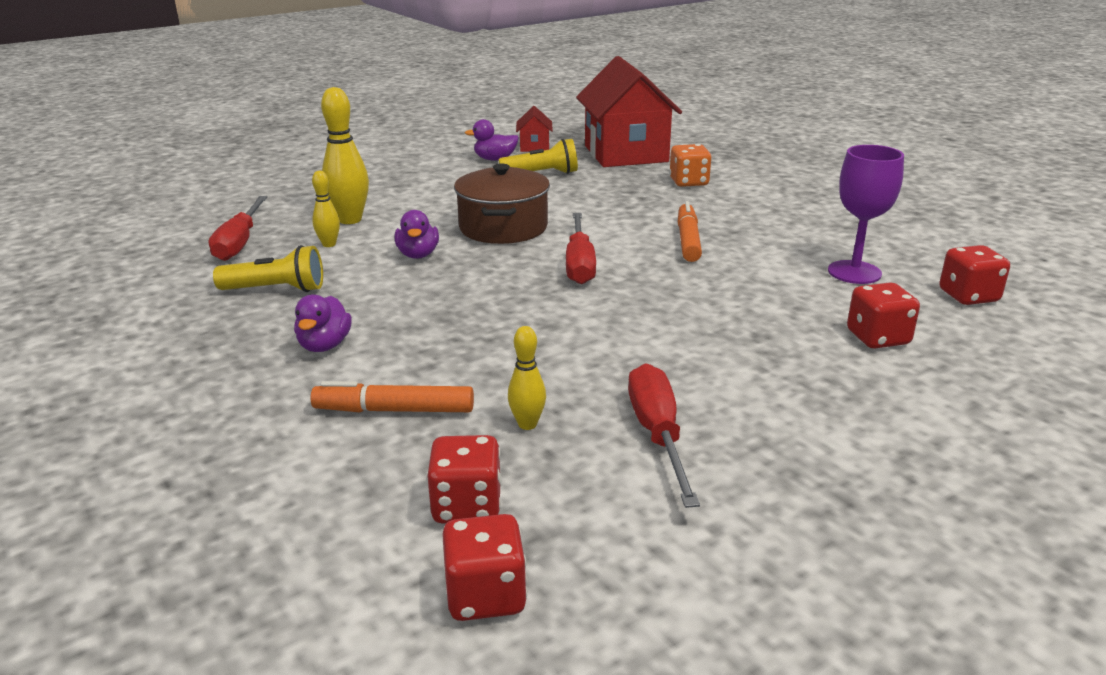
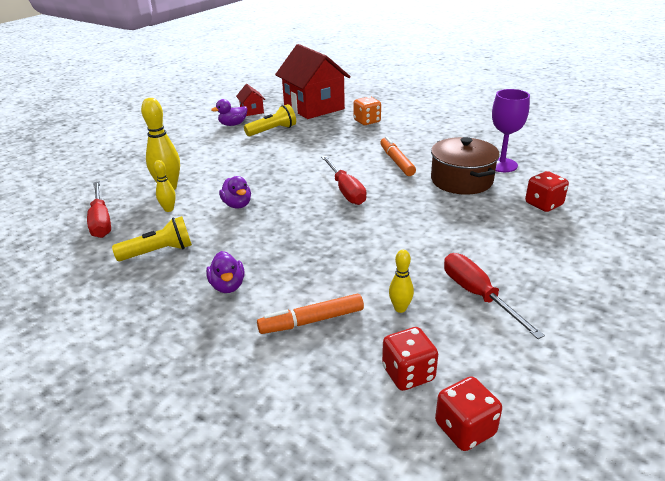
camera: 20 degrees left, 5 degrees up
(503, 228) = (278, 174): brown pot -> brown pot (461, 180)
(968, 296) = (568, 168): red dice -> none

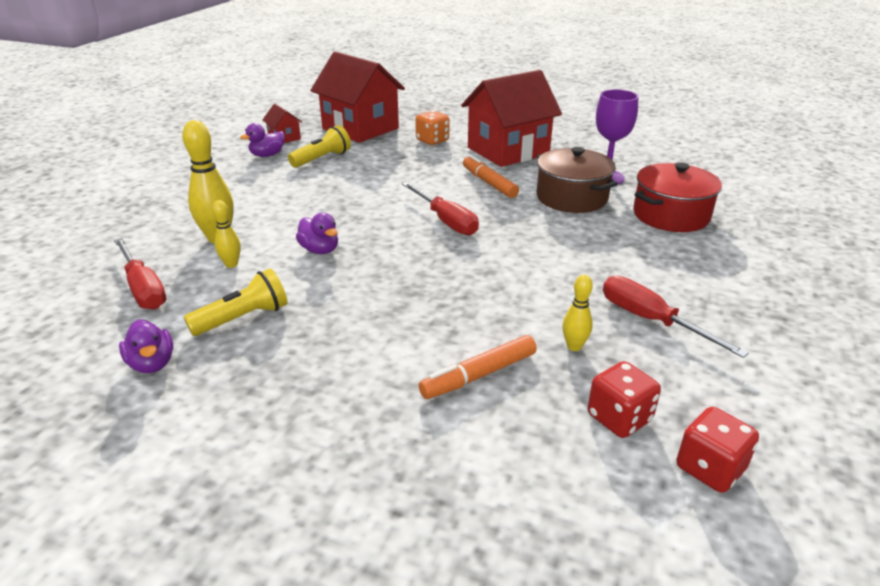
camera: 15 degrees left, 0 degrees up
(228, 286) = (355, 348): purple duck -> purple duck (152, 364)
(426, 135) = (508, 151): none -> red house
(543, 204) = (671, 215): red dice -> red pot

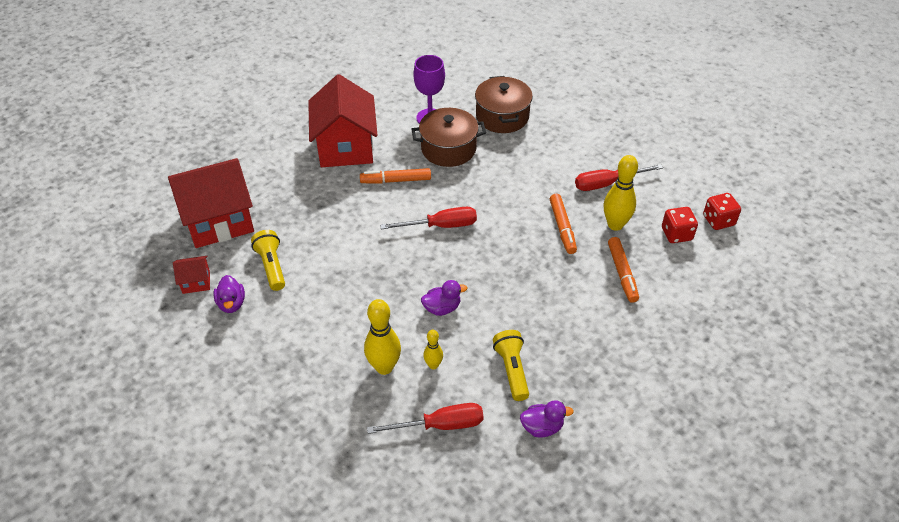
camera: 65 degrees left, 15 degrees up
(432, 140) = (288, 183): orange dice -> none
(522, 301) = (562, 227): none -> orange marker
(574, 346) = (615, 225): yellow bowling pin -> yellow bowling pin, size x1.82
(671, 215) = (502, 116): red pot -> brown pot

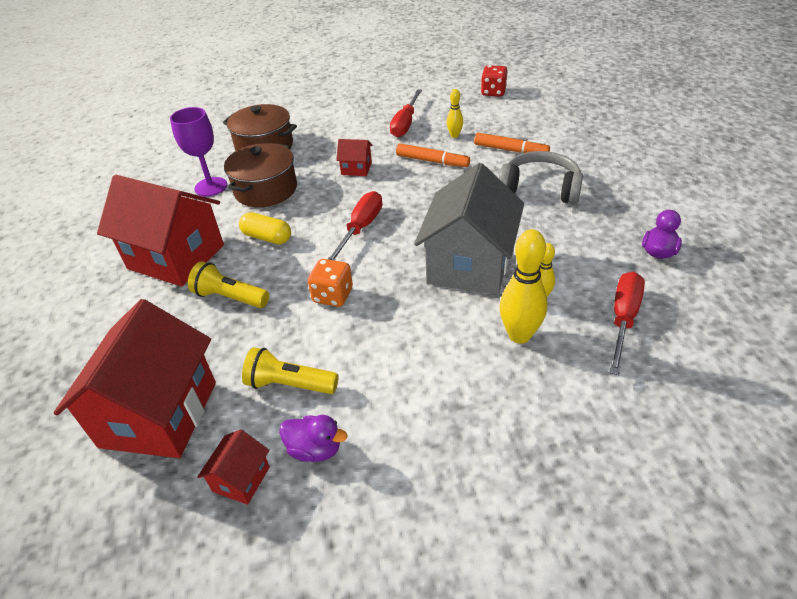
camera: 55 degrees left, 5 degrees down
(360, 247) = (333, 295): none -> orange dice
(396, 180) = (267, 237): orange marker -> yellow capsule
(442, 308) = (469, 265): purple duck -> grey house
(512, 370) = (579, 246): yellow flashlight -> yellow flashlight (230, 297)
(515, 185) = (356, 168): none -> red house
(577, 315) = (540, 188): none -> grey headphones
(615, 225) = (454, 135): yellow bowling pin -> yellow bowling pin, size x0.55
(676, 234) = (491, 113): red dice -> none

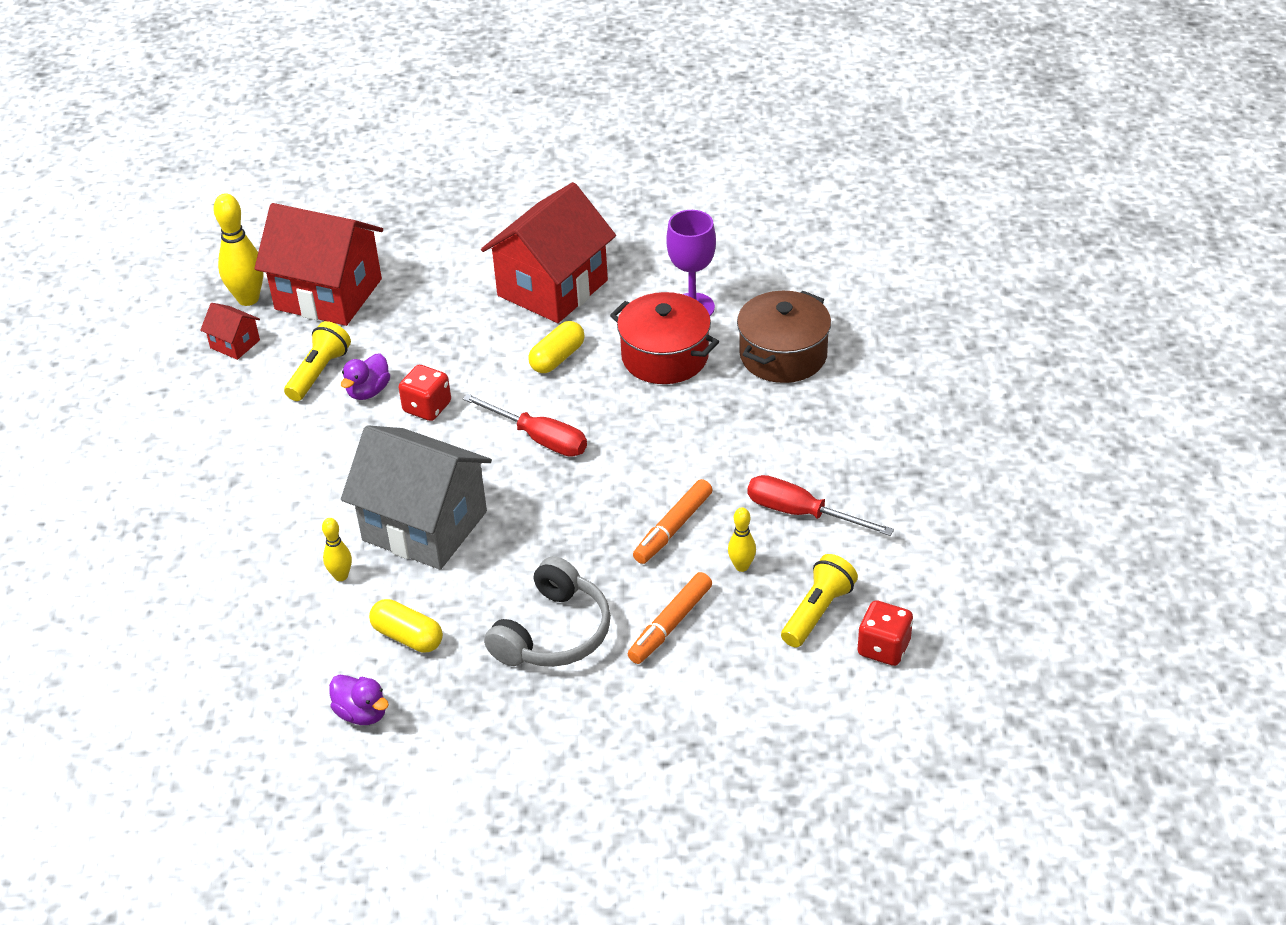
camera: 100 degrees right, 0 degrees up
(230, 297) = (462, 331): yellow flashlight -> yellow flashlight (817, 612)
(266, 190) = (665, 357): brown pot -> red pot
(315, 449) = (239, 386): purple duck -> purple duck (368, 391)
(333, 295) = (427, 407): orange dice -> red dice
(356, 168) = (684, 446): red house -> none
(519, 335) = (294, 544): yellow bowling pin -> yellow bowling pin (248, 299)
(579, 247) = (408, 637): none -> yellow capsule
(623, 319) = (272, 637): red screwdriver -> none

